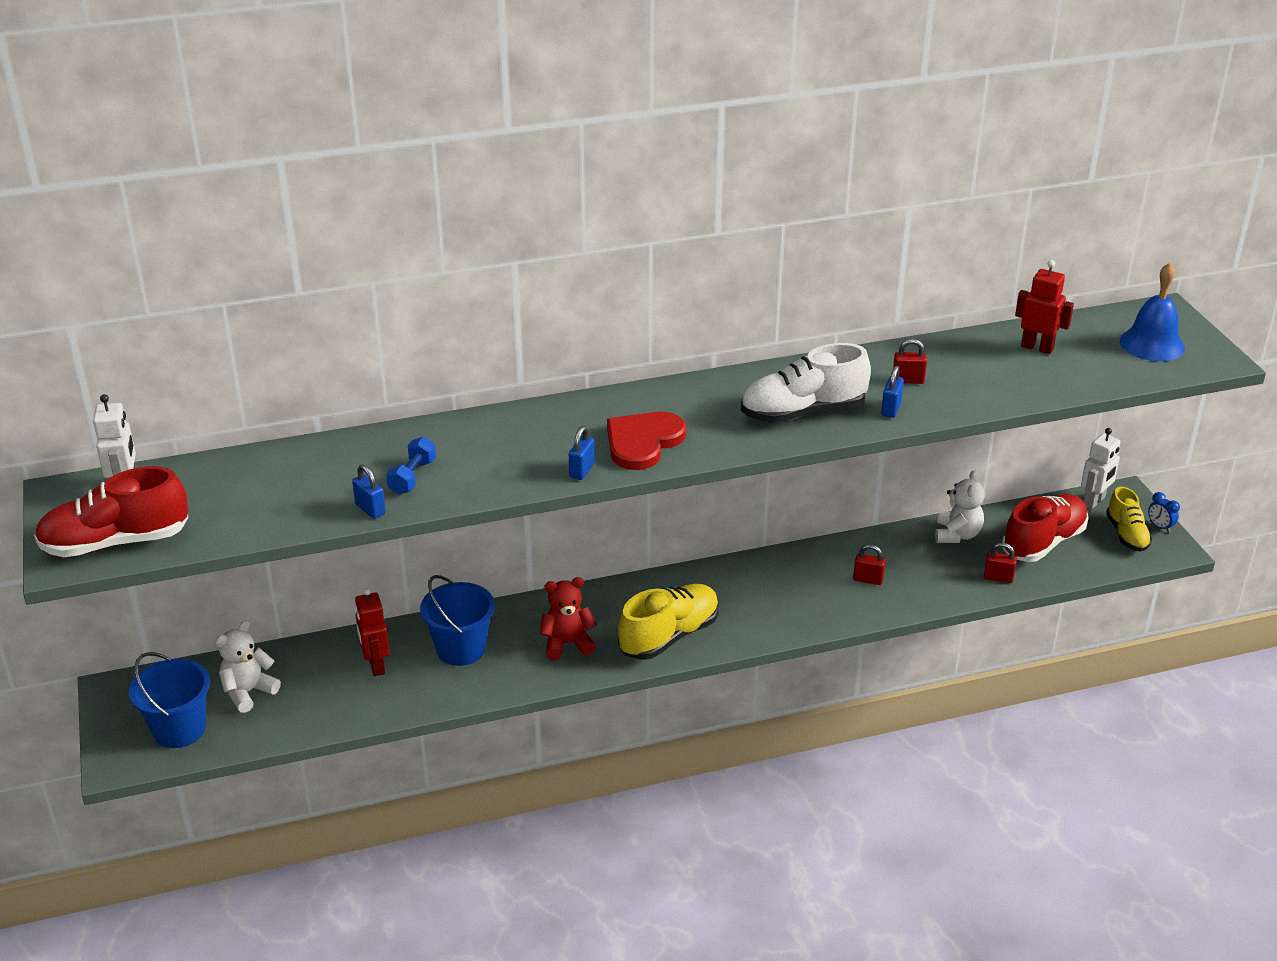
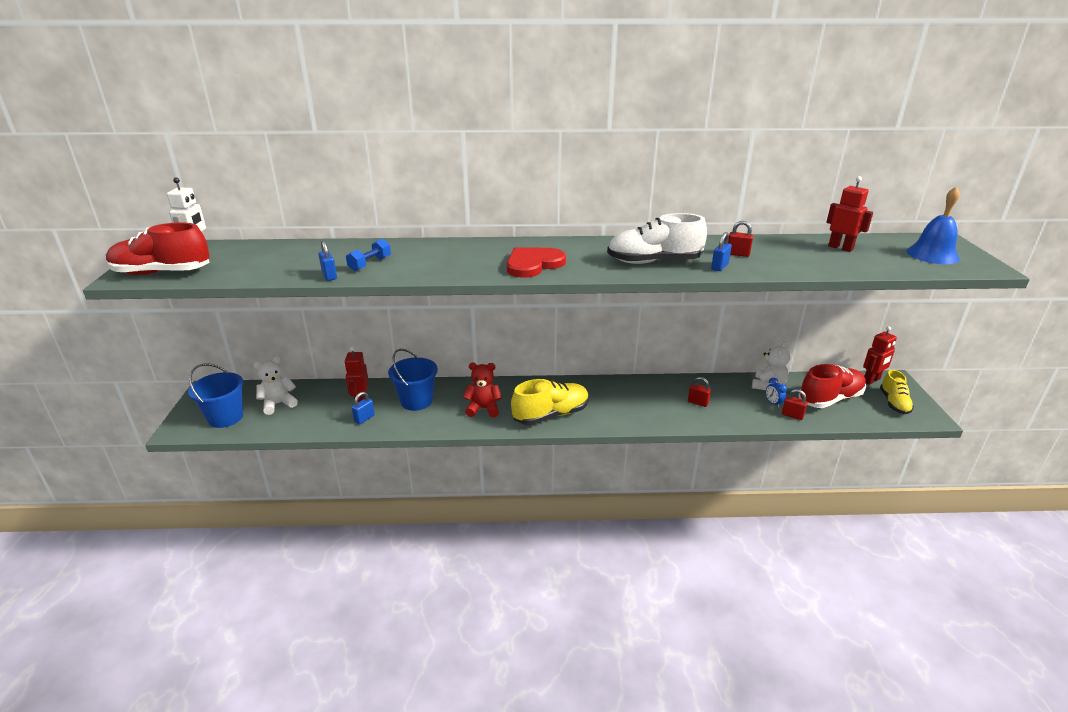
camera: 15 degrees right, 5 degrees down
(582, 470) = (482, 273): blue padlock -> blue padlock (364, 418)
(1094, 501) = (871, 380): white robot -> red robot
(1160, 527) = (920, 402): blue clock -> blue clock (773, 403)

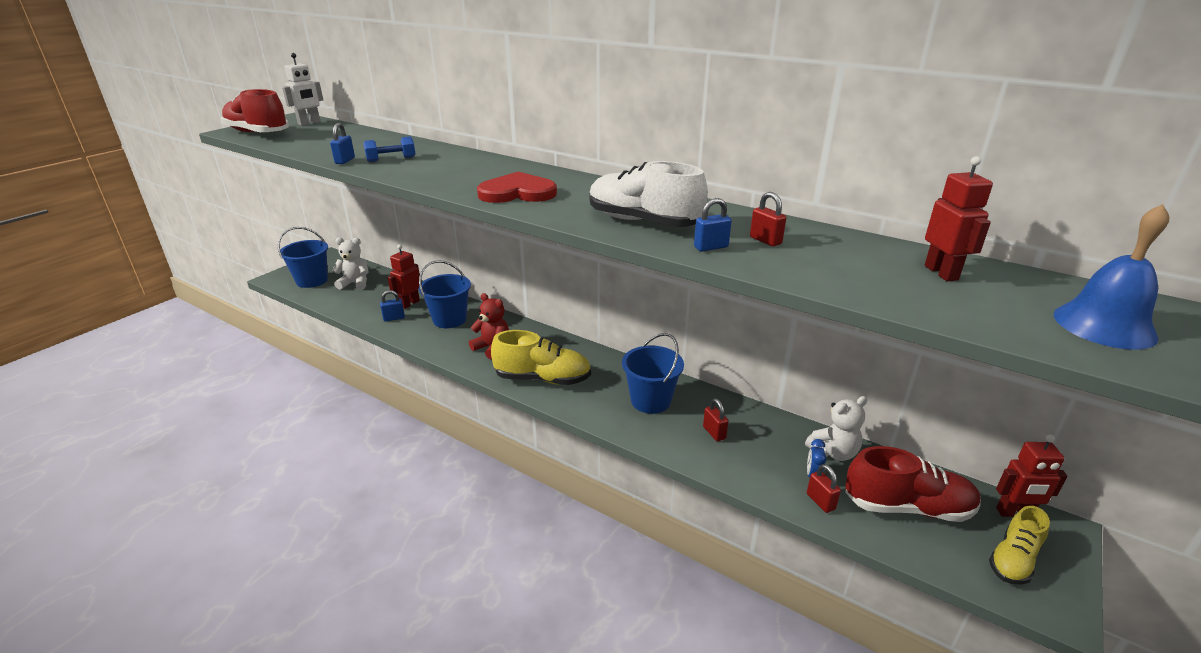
camera: 35 degrees right, 0 degrees up
(638, 399) = (650, 401): none -> blue bucket

